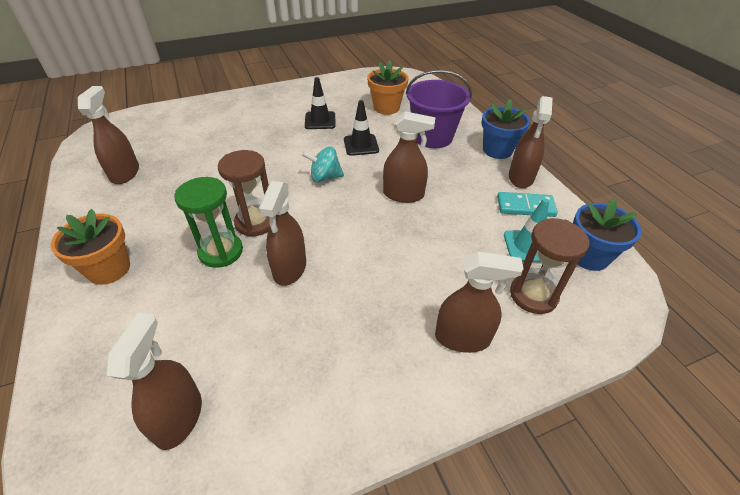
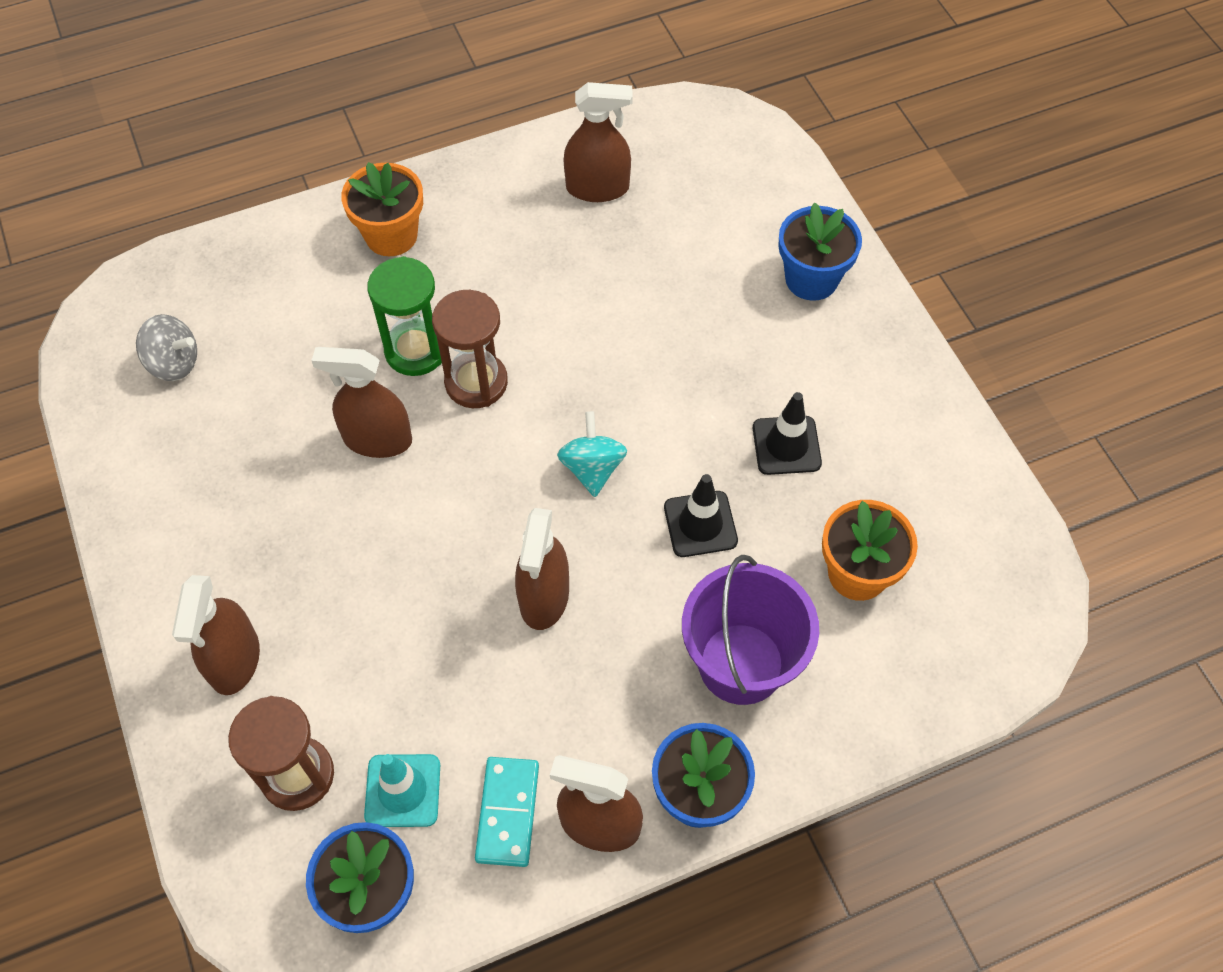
camera: 90 degrees right, 15 degrees up
(179, 417) = (174, 363): brown spray bottle -> grey spinning top
(226, 109) = (811, 279): none -> blue flower pot

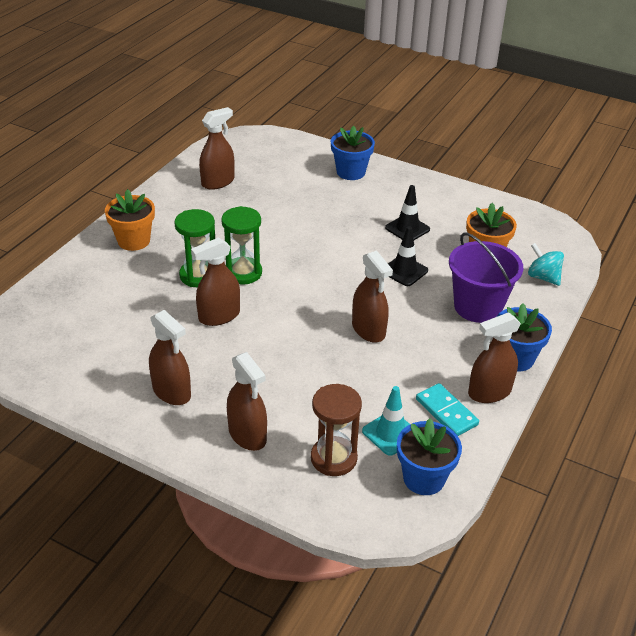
camera: 40 degrees left, 20 degrees down
(174, 363) = (70, 341): grey spinning top -> none
(212, 527) = (172, 392): none -> brown spray bottle
(476, 382) = (243, 273): brown hourglass -> green hourglass
(592, 468) = (334, 276): turquoise spinning top -> turquoise spinning top (543, 277)

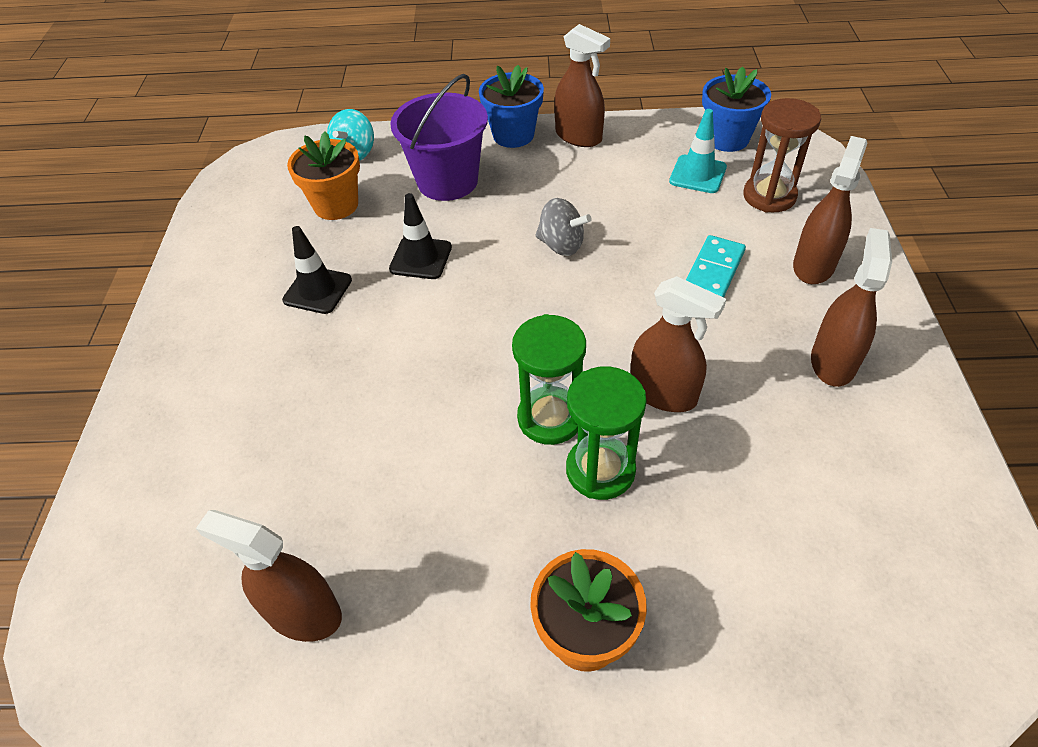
camera: 115 degrees left, 10 degrees up
(350, 172) = (176, 418): blue flower pot -> none
(368, 330) = (561, 245): brown spray bottle -> grey spinning top
(446, 412) = (632, 152): turquoise domino -> turquoise domino (713, 271)

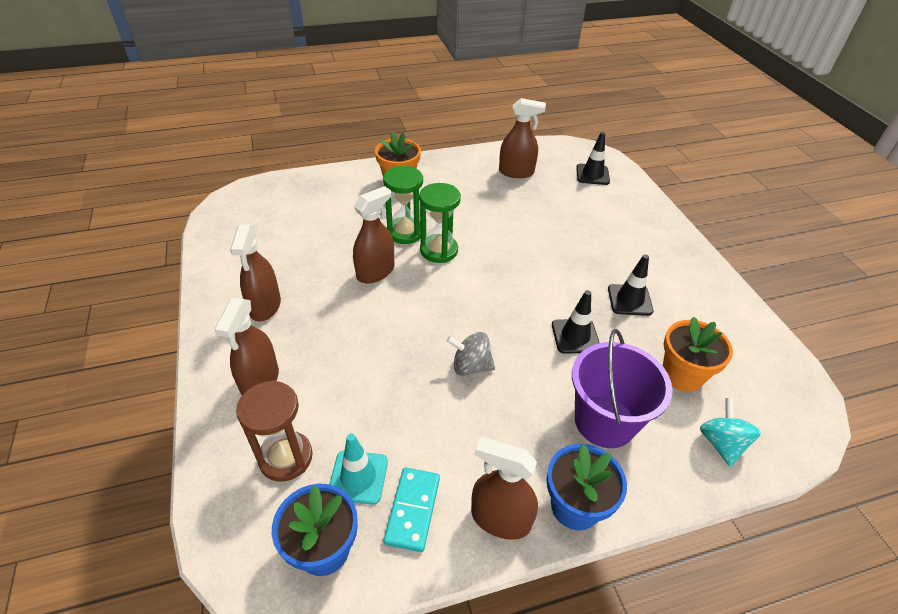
camera: 160 degrees right, 5 degrees down
(147, 567) = (592, 174): none -> black traffic cone
(663, 393) = (375, 272): brown spray bottle -> brown spray bottle turned 120 degrees clockwise
(713, 271) = (343, 362): turquoise domino -> turquoise domino (413, 510)

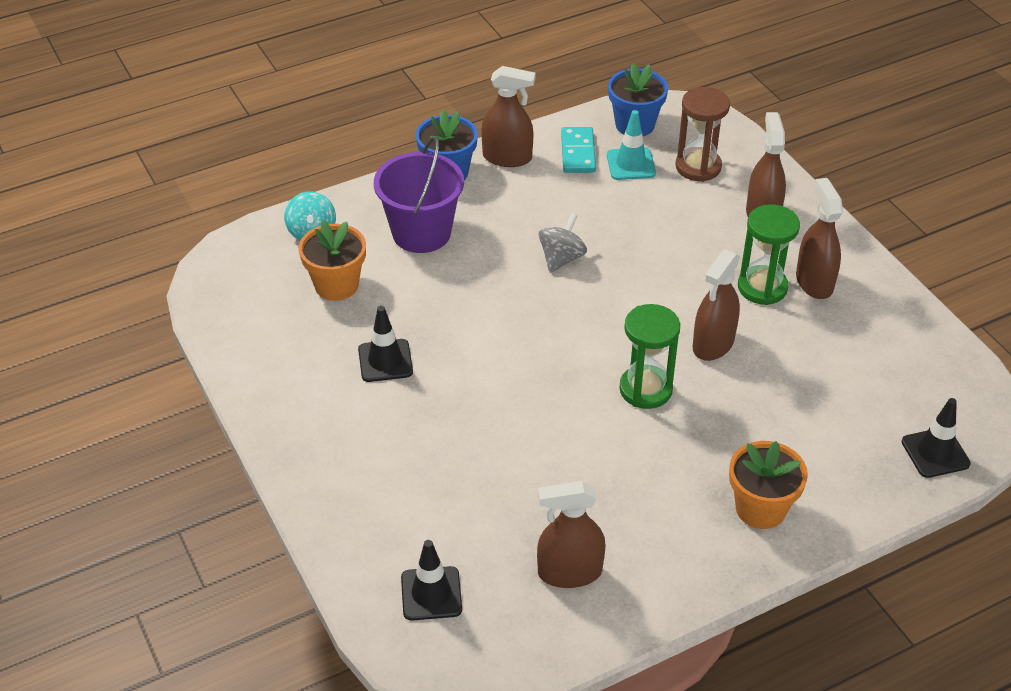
camera: 170 degrees right, 0 degrees up
(405, 232) = (704, 410): green hourglass -> green hourglass (762, 287)
(470, 366) = (561, 258): grey spinning top -> grey spinning top turned 60 degrees counterclockwise
(575, 336) = (452, 306): black traffic cone -> black traffic cone (935, 453)

